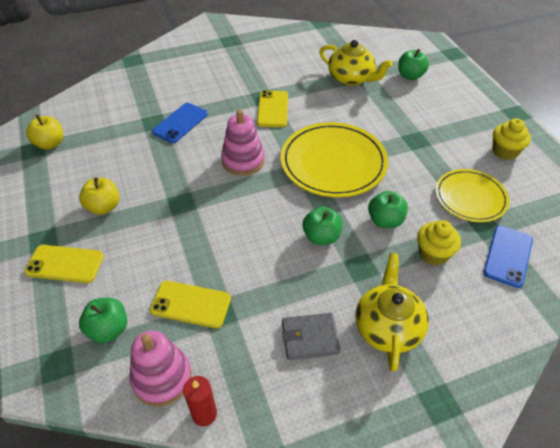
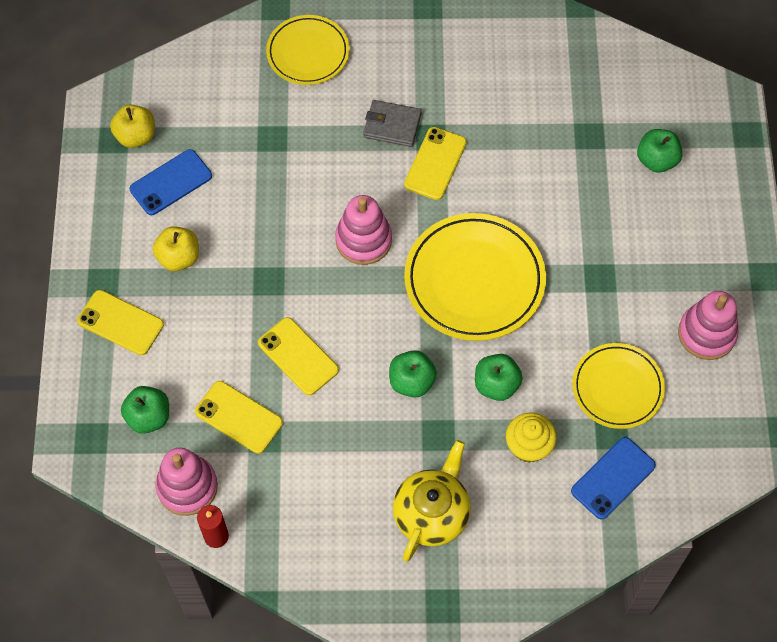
camera: 20 degrees right, 15 degrees up
(162, 76) = (308, 53): none -> yellow plate
(180, 123) = (306, 151): blue phone -> blue phone (171, 182)
(224, 245) = (298, 356): none -> yellow phone
(310, 338) = (346, 496): grey wallet -> grey wallet (392, 125)
(351, 78) = (569, 139): yellow teapot -> none
(504, 151) = (706, 334): yellow cupcake -> pink stacking toy

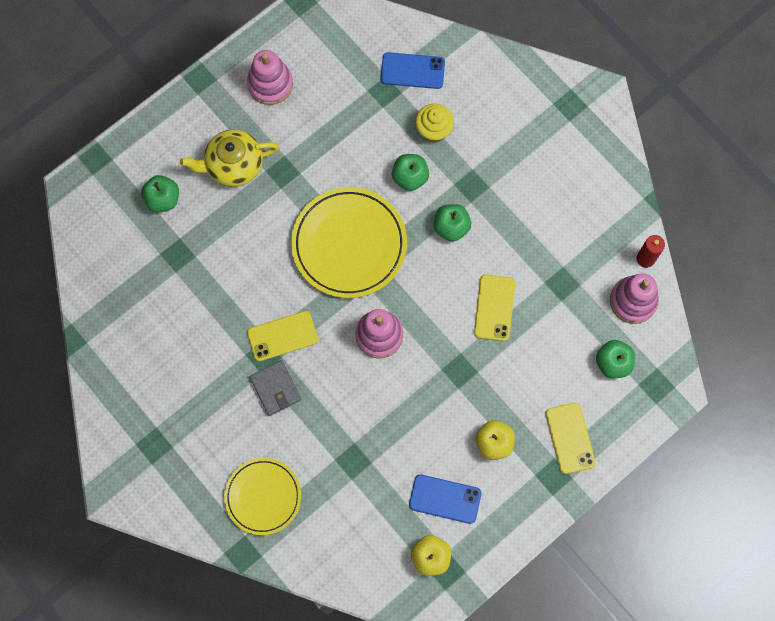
camera: 130 degrees left, 10 degrees up
(239, 417) = (564, 309): yellow phone -> none
(432, 512) = (522, 152): yellow teapot -> yellow teapot (233, 165)
(617, 388) = (351, 108): yellow plate -> none

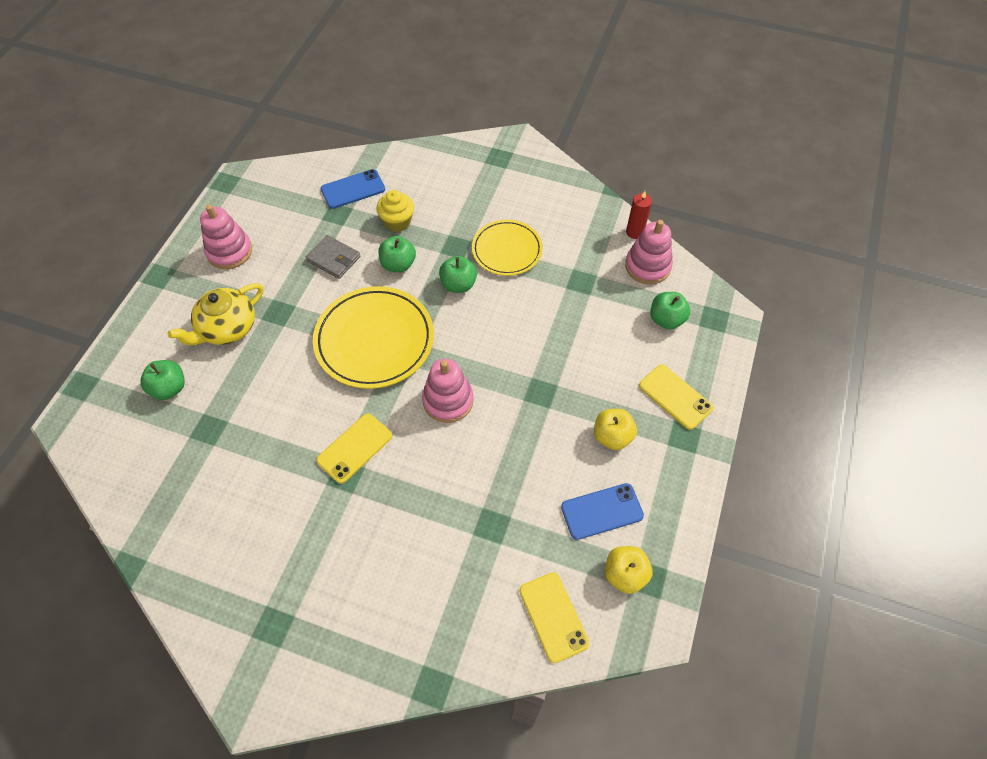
camera: 30 degrees left, 15 degrees down
(263, 496) = (420, 612): yellow plate -> yellow plate (507, 250)
(275, 388) = (374, 499): grey wallet -> grey wallet (333, 259)
(494, 308) = (537, 327): yellow phone -> yellow phone (553, 617)

